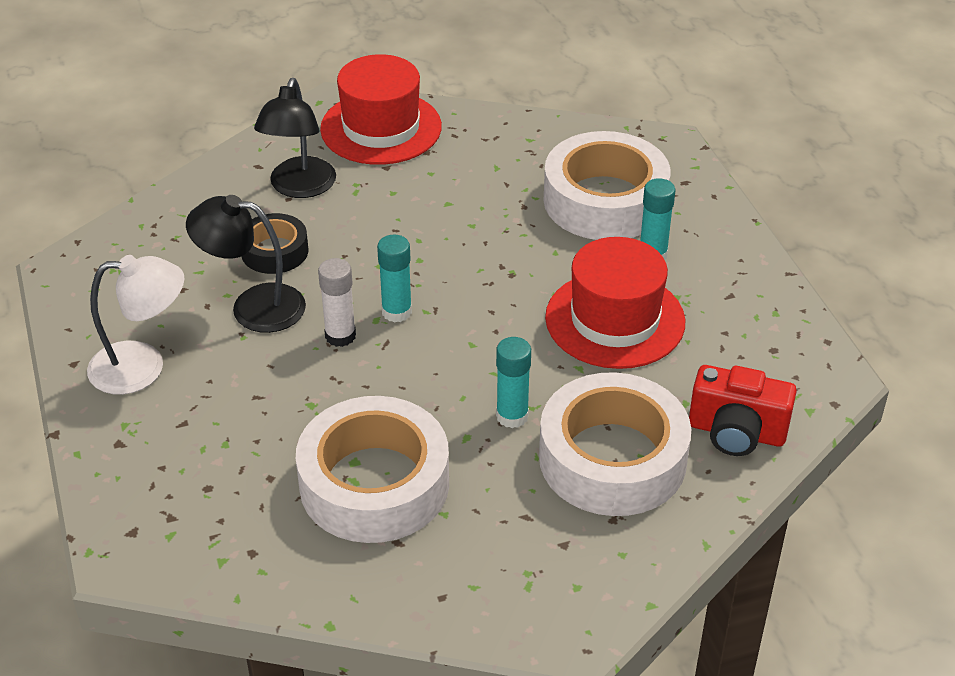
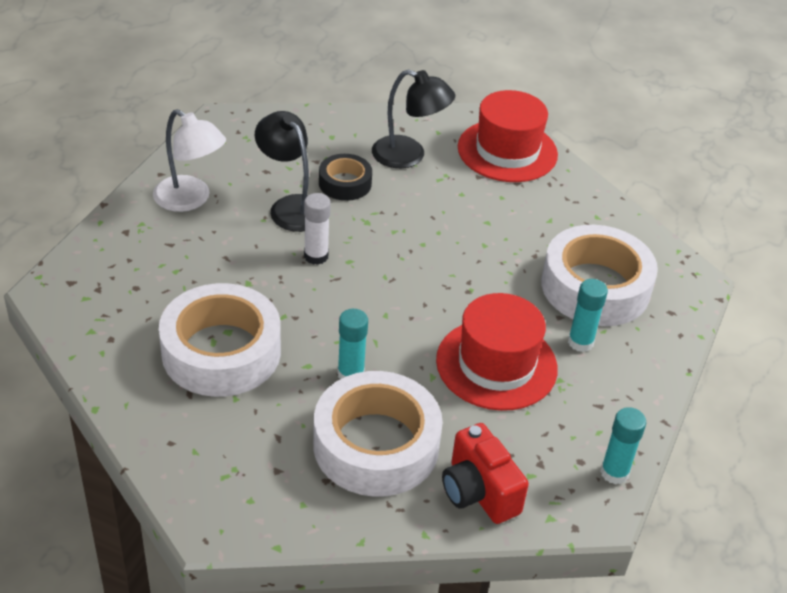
camera: 40 degrees right, 0 degrees up
(299, 187) = (409, 156): black lamp -> black lamp turned 120 degrees counterclockwise
(396, 312) = (367, 265): turquoise glue stick -> turquoise glue stick (614, 473)

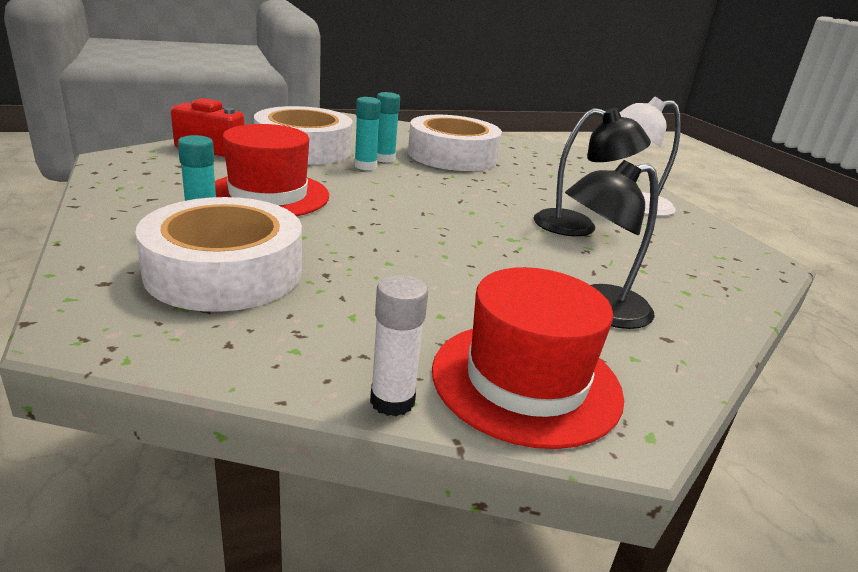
camera: 135 degrees right, 15 degrees down
(316, 256) = (497, 206): white glue stick -> white glue stick (392, 401)
(345, 183) = (585, 257): black tape -> none
(614, 473) = (111, 173): turquoise glue stick -> turquoise glue stick (384, 159)

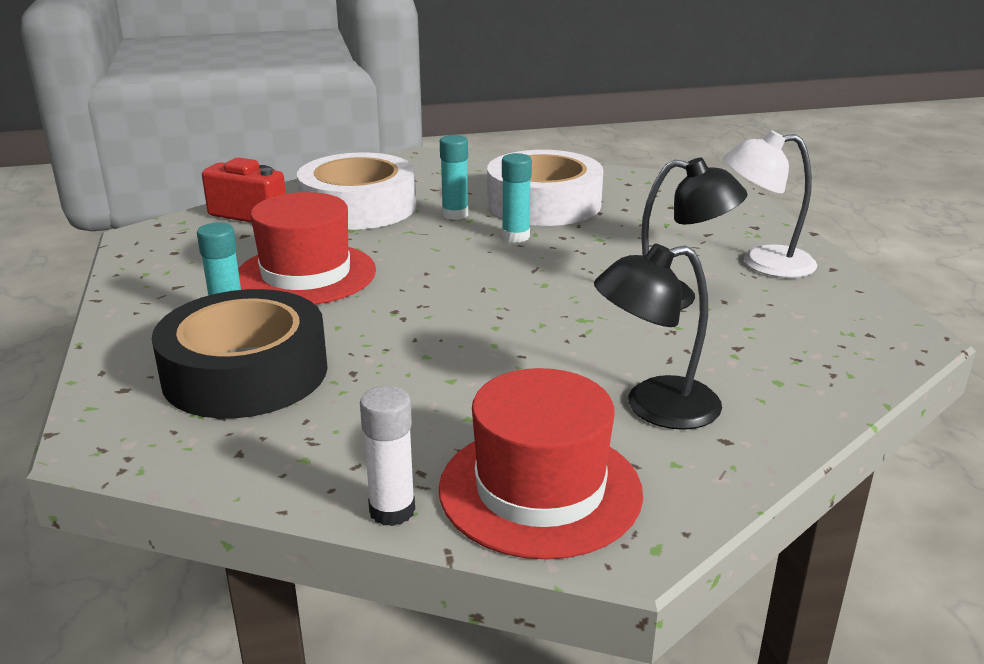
camera: 10 degrees right, 0 degrees up
(225, 271) = (245, 372): white tape -> black tape
(365, 166) = (428, 227): turquoise glue stick -> turquoise glue stick (515, 236)

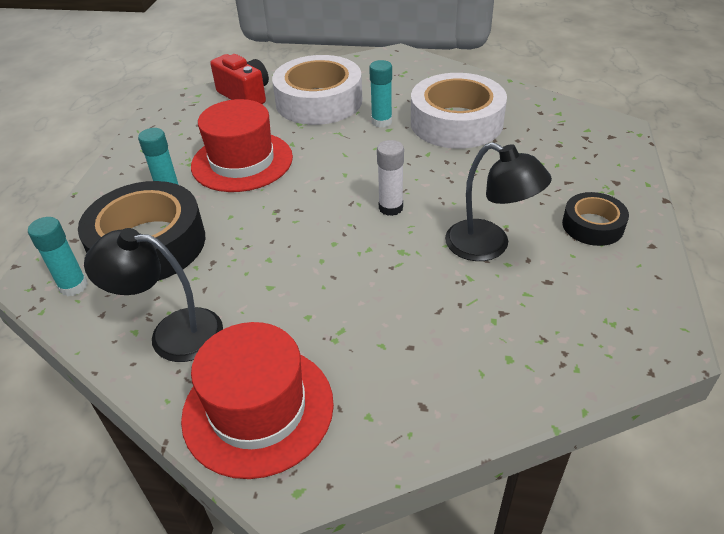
camera: 25 degrees right, 15 degrees up
(392, 511) = (155, 395): white glue stick -> white glue stick (390, 208)
(515, 236) = (410, 154): turquoise glue stick -> turquoise glue stick (73, 286)
(654, 407) = (392, 356): black lamp -> black lamp (172, 333)
(763, 263) = (592, 225): white lamp -> black tape

